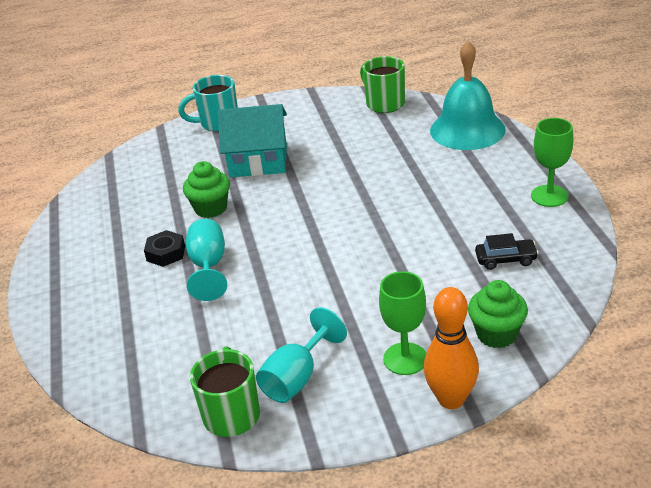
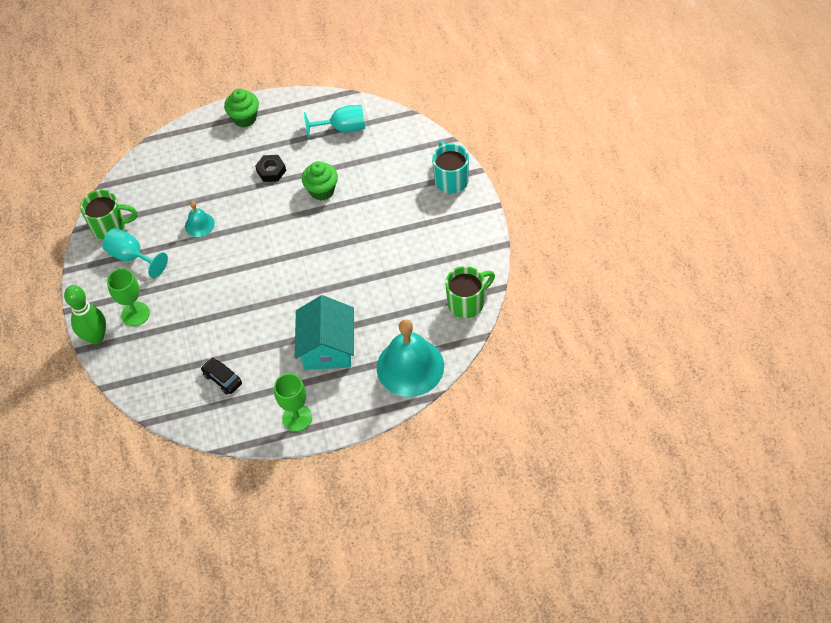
camera: 90 degrees right, 20 degrees up
(208, 266) = (251, 198): turquoise goblet -> turquoise goblet (343, 128)
(246, 311) = (199, 224): none -> turquoise bell
(258, 161) = (384, 214): turquoise house -> turquoise house (327, 347)
(451, 399) = (96, 337): orange bowling pin -> green bowling pin
(496, 334) = (146, 366): green cupcake -> green cupcake (244, 118)
(506, 259) = (222, 379): black car -> black car turned 135 degrees clockwise

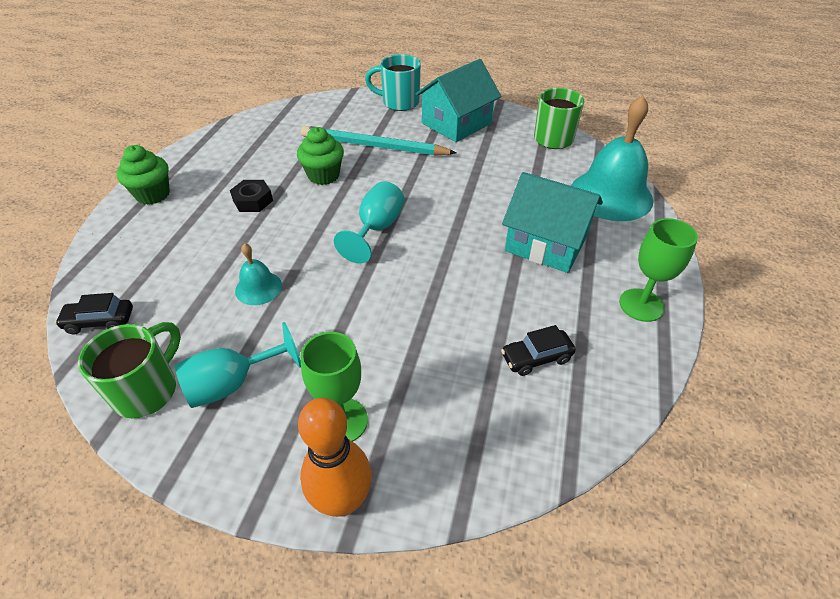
camera: 65 degrees left, 10 degrees down
(96, 337) = (342, 500): green bowling pin -> orange bowling pin
(137, 175) = (100, 321): none -> black car
(343, 128) = (261, 137): turquoise goblet -> turquoise goblet (377, 229)
(376, 198) = (373, 146): none -> turquoise pencil
(445, 232) = (456, 123): none -> turquoise house

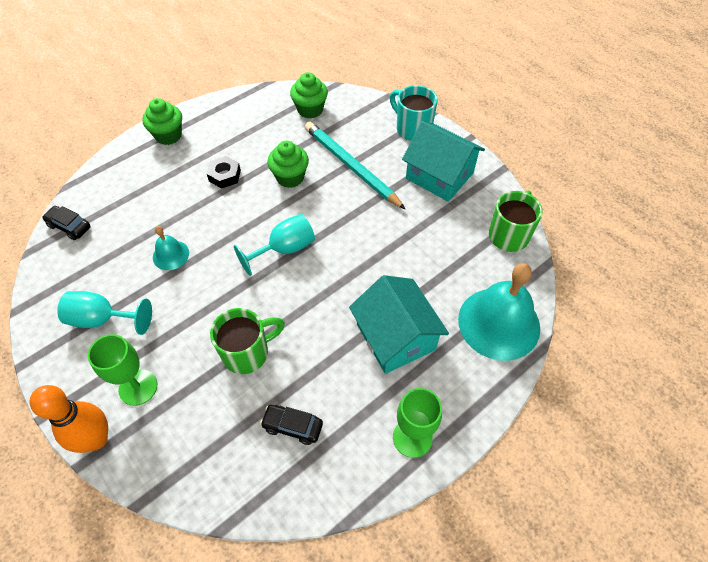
camera: 35 degrees right, 10 degrees up
(148, 390) = (59, 294): green mug -> green mug (247, 352)
(290, 122) = (310, 110): none -> green cupcake
(456, 123) = (439, 175): turquoise house -> turquoise house turned 45 degrees clockwise

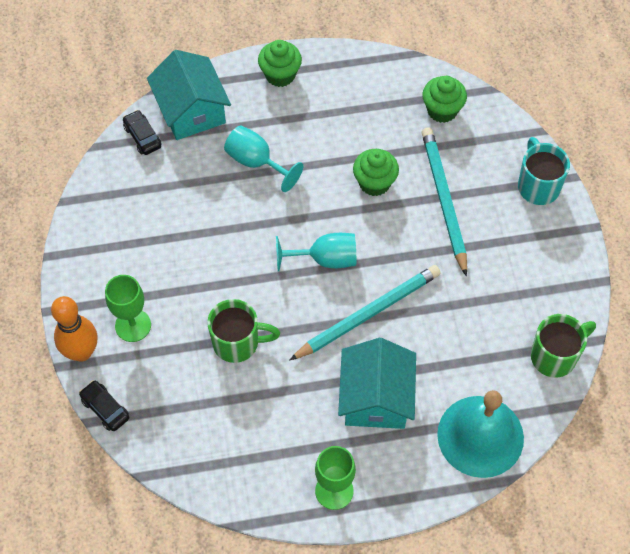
camera: 30 degrees right, 5 degrees up
(102, 319) = (131, 247): turquoise goblet -> turquoise goblet (256, 162)
(170, 255) = (218, 212): turquoise bell -> none
(224, 176) = (311, 150): black nut -> none
(292, 426) = (240, 427): black car -> black car (105, 409)
(346, 274) = (368, 314): none -> turquoise pencil
(439, 175) = (529, 255): turquoise house -> turquoise house (191, 110)

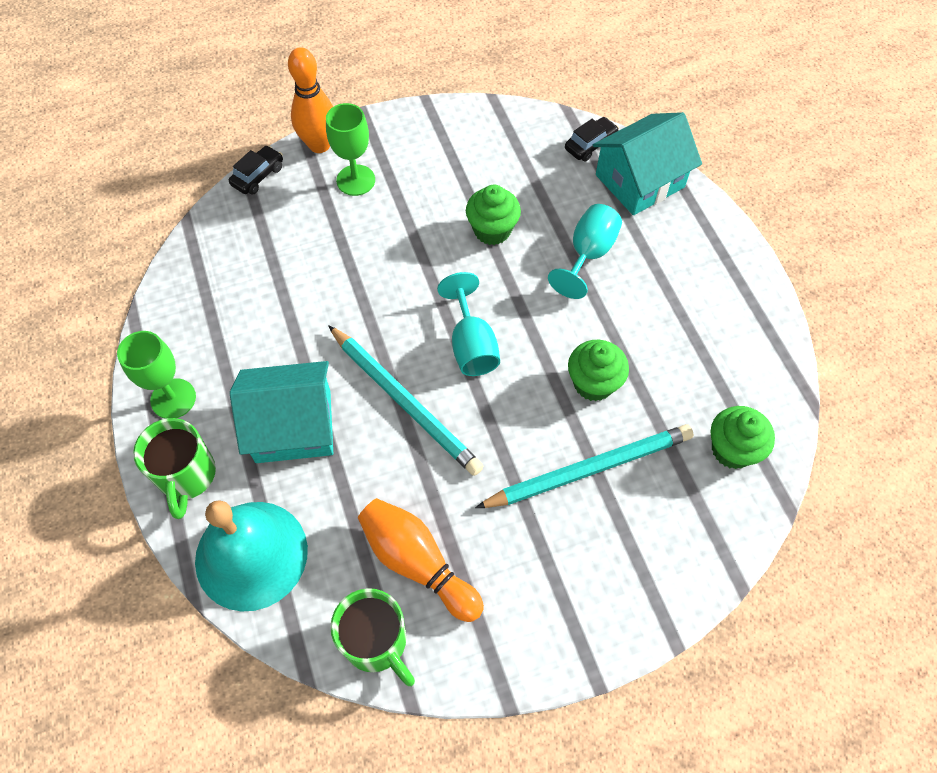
camera: 80 degrees right, 0 degrees up
(238, 343) = (348, 276): green mug -> green mug (187, 476)
(280, 75) = (721, 258): green cupcake -> green cupcake (492, 230)
(500, 322) = (417, 563): none -> orange bowling pin
(538, 186) = (646, 592): turquoise mug -> none

